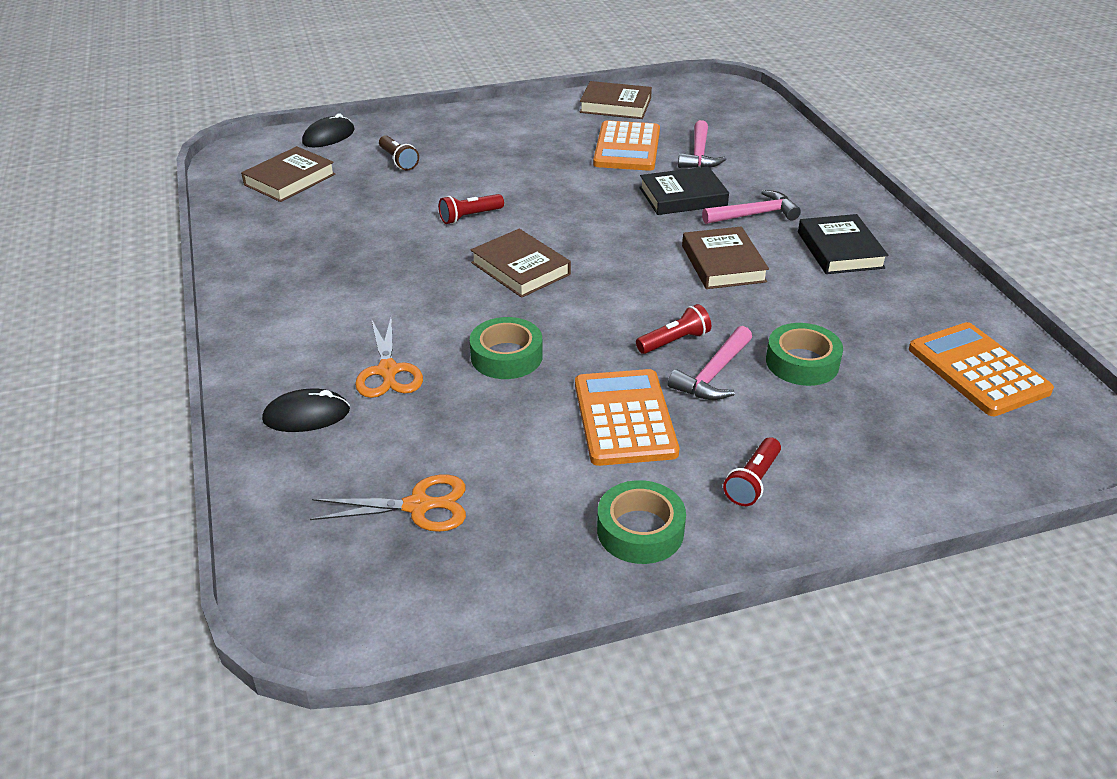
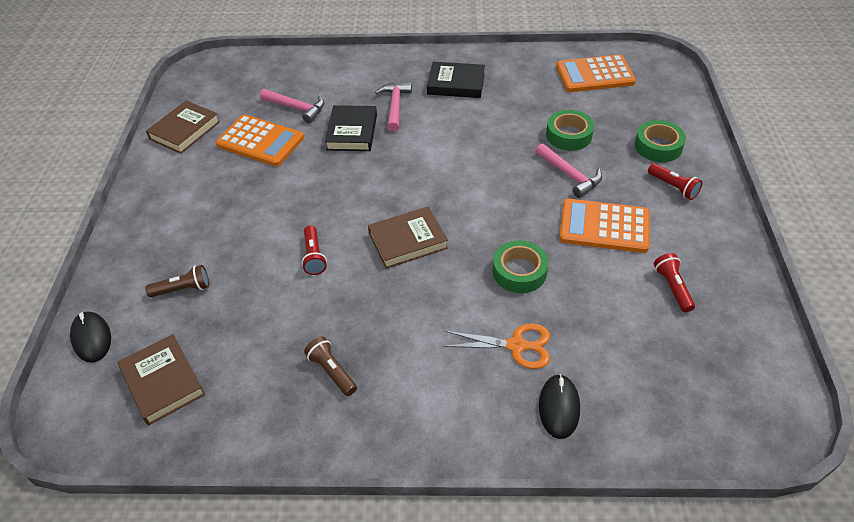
camera: 70 degrees left, 10 degrees up
(322, 259) = (332, 371): none -> brown flashlight
(419, 506) = (674, 350): orange scissors -> none
(640, 530) = (709, 245): green tape -> green tape (658, 146)
(674, 341) = (529, 183): red flashlight -> red flashlight (672, 287)
(723, 263) = (448, 137): brown book -> none

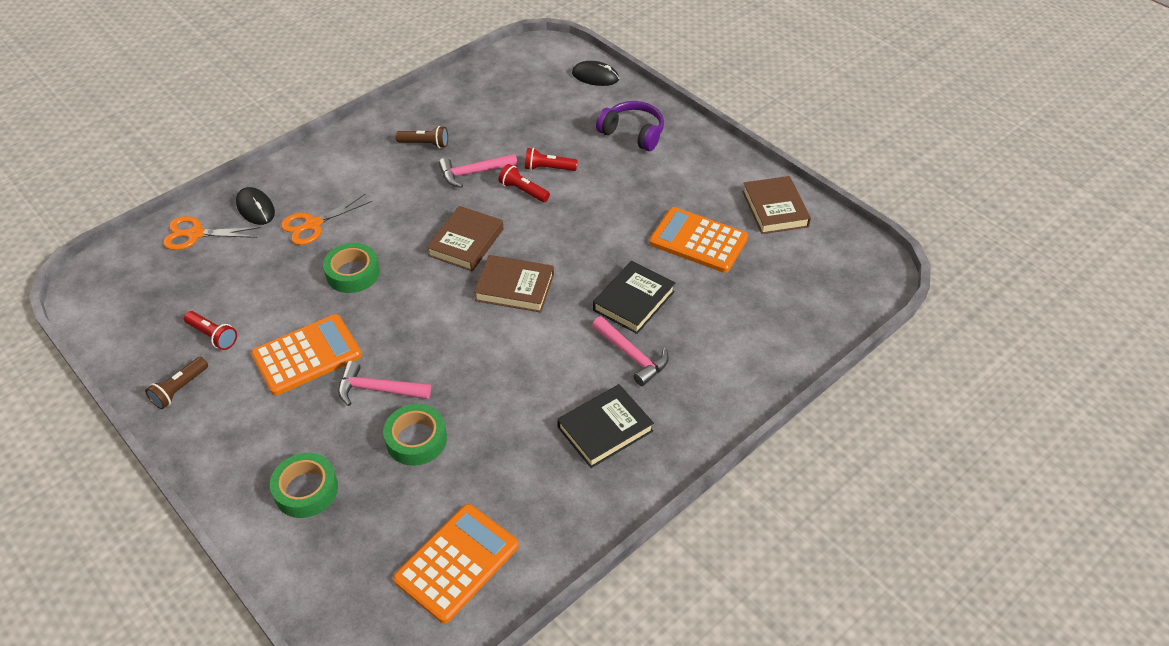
camera: 135 degrees right, 0 degrees up
(163, 382) = (520, 86): brown book -> brown book (514, 287)
(164, 250) = (633, 133): none -> purple headphones
(183, 289) = (583, 124): brown flashlight -> brown flashlight (179, 389)
(260, 141) = (698, 241): orange calculator -> orange calculator turned 45 degrees clockwise
(297, 108) = (719, 290): pink hammer -> pink hammer (473, 173)
(352, 132) = (633, 301): black book -> black book turned 75 degrees clockwise
(640, 415) = (195, 234): none -> orange scissors
(673, 187) = (261, 443): red flashlight -> red flashlight (548, 168)

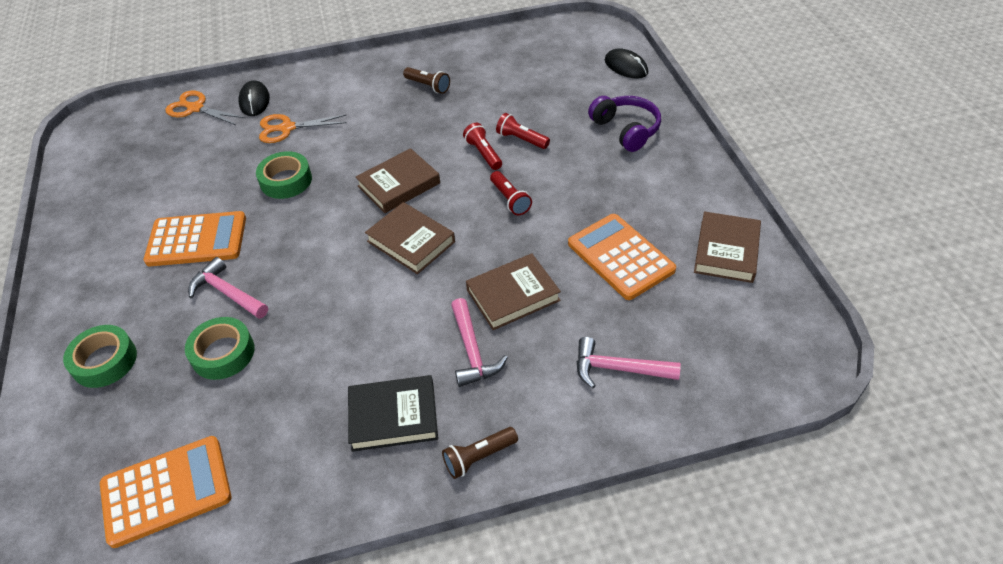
camera: 30 degrees right, 0 degrees up
(179, 389) = (85, 232): brown flashlight -> brown flashlight (478, 457)
(213, 336) = (143, 197): red flashlight -> red flashlight (510, 200)
(473, 173) = (451, 124): pink hammer -> pink hammer (618, 369)
(633, 301) = (513, 295): black book -> brown book

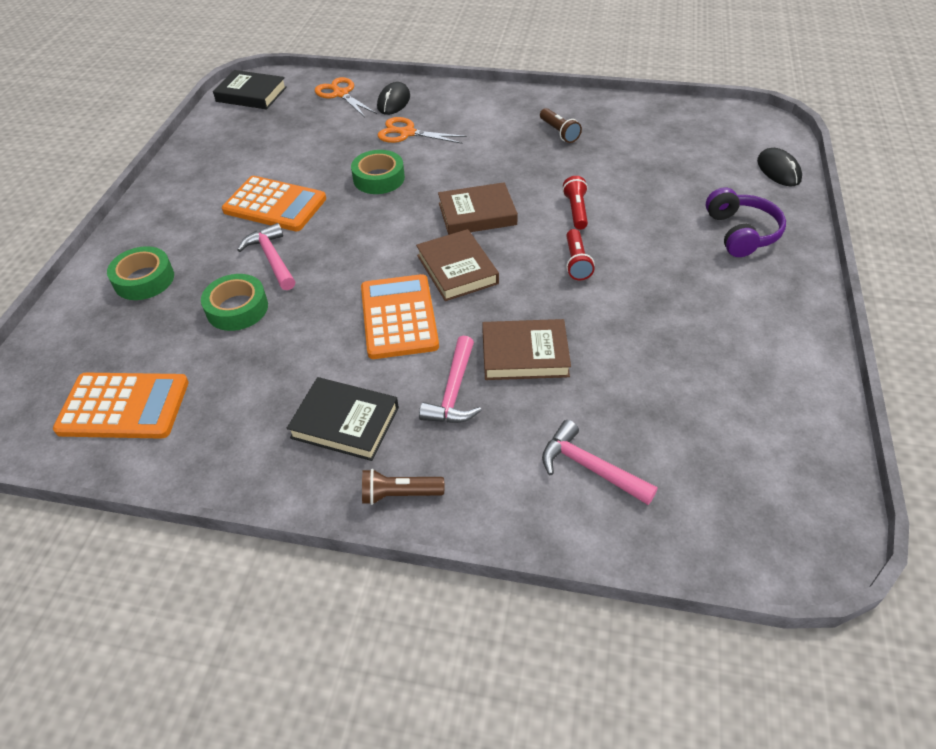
camera: 25 degrees right, 0 degrees up
(98, 135) = (251, 94): none -> black book
(521, 139) = (622, 209): red flashlight -> none
(620, 257) = (659, 357): orange calculator -> orange calculator (398, 317)
(726, 251) = (784, 393): brown book -> none

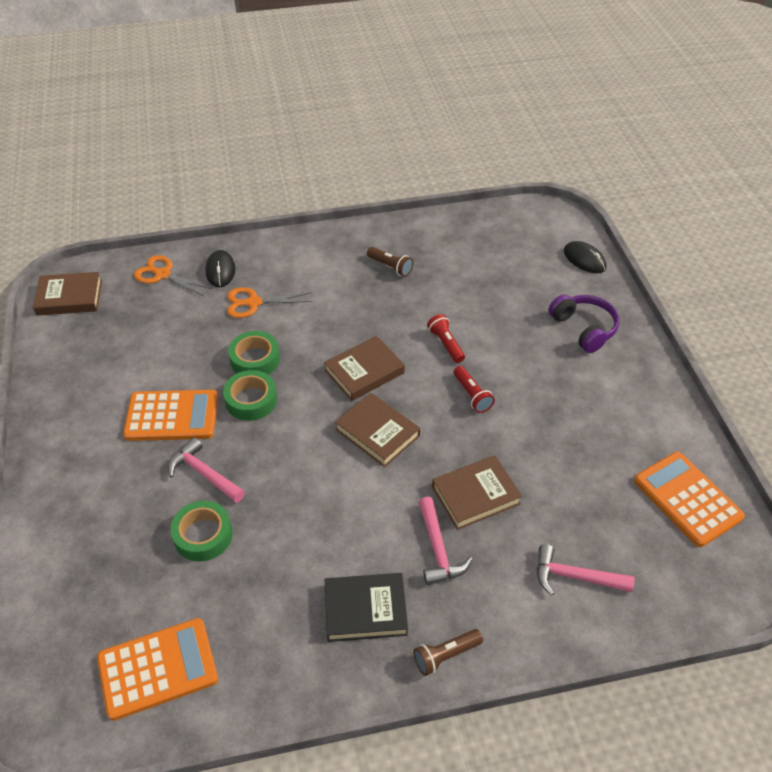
camera: 25 degrees left, 0 degrees up
(144, 279) = (91, 535): green tape -> green tape (251, 400)
(251, 94) = (69, 297): black book -> brown book
(398, 317) = (354, 495): orange calculator -> orange calculator (687, 499)

